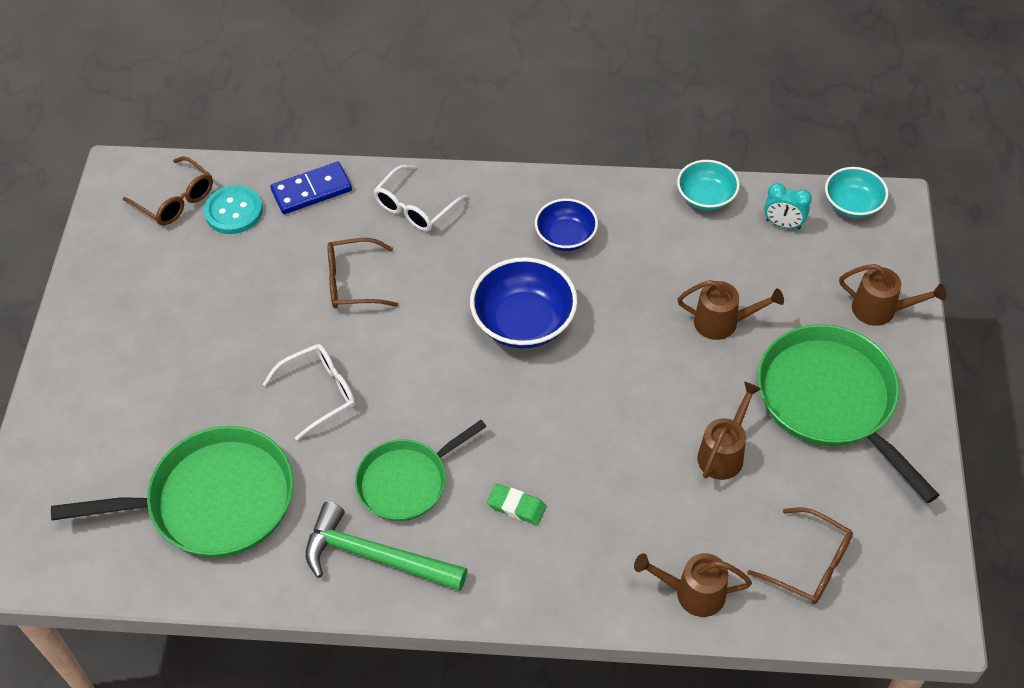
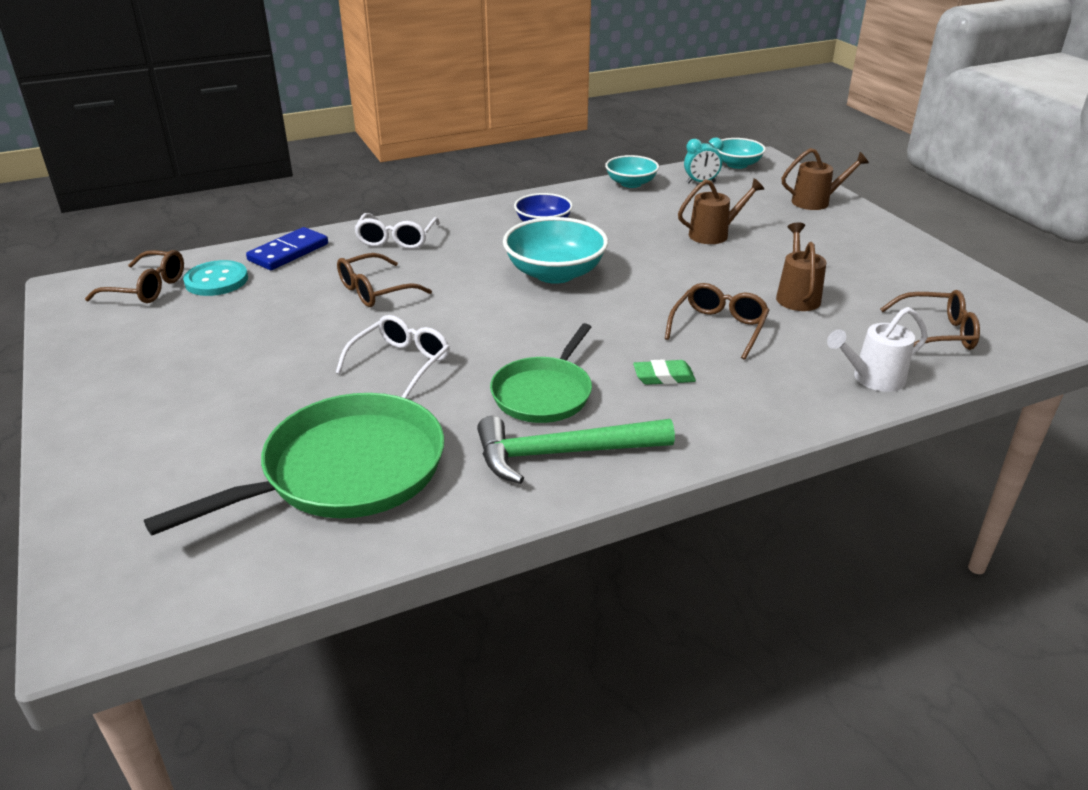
camera: 30 degrees left, 20 degrees down
(524, 322) = (555, 273): blue bowl -> turquoise bowl
(613, 465) = (719, 328): none -> brown glasses
(692, 593) = (872, 379): brown watering can -> white watering can
(830, 400) = (838, 249): green pan -> none

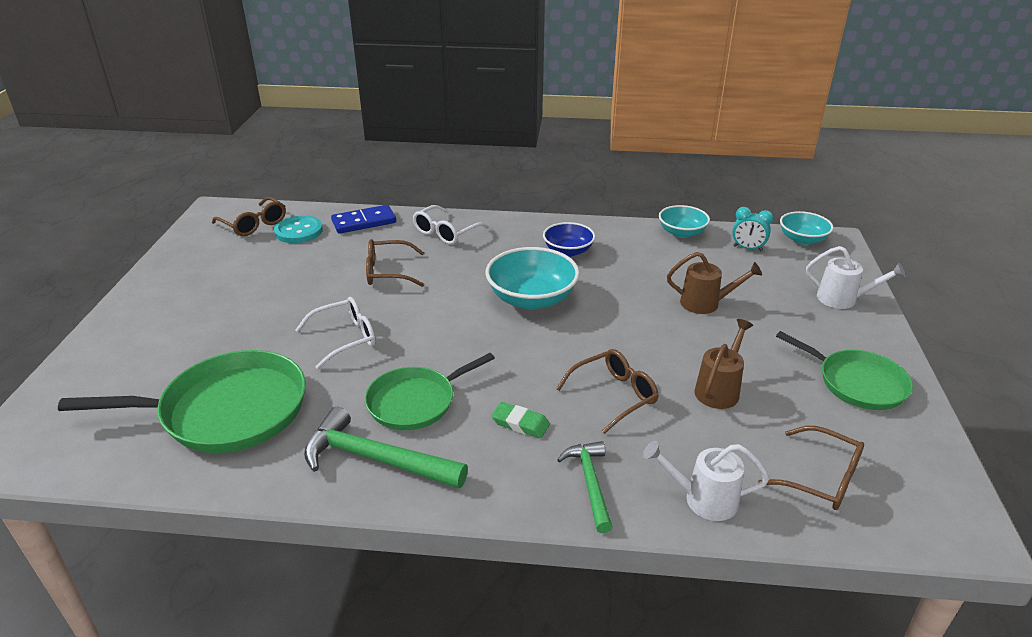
camera: 30 degrees right, 0 degrees up
(775, 400) = (590, 483): none -> green hammer
(816, 202) = (843, 299): brown watering can -> white watering can
(890, 259) = (857, 383): none -> green pan

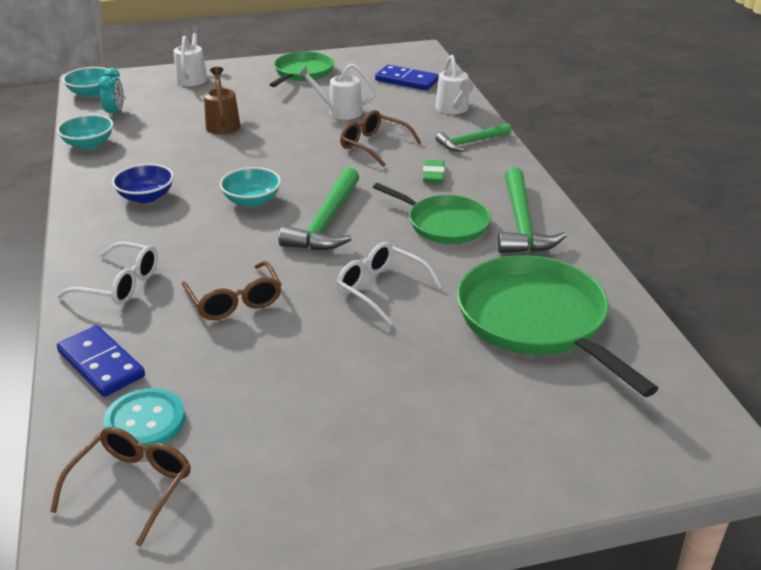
camera: 110 degrees left, 0 degrees up
(468, 331) = (326, 222): none -> green hammer
(531, 298) = (252, 200): turquoise bowl -> turquoise bowl, size x0.62
(719, 389) = (339, 111): brown watering can -> white watering can
(821, 478) = (406, 81): brown glasses -> blue domino

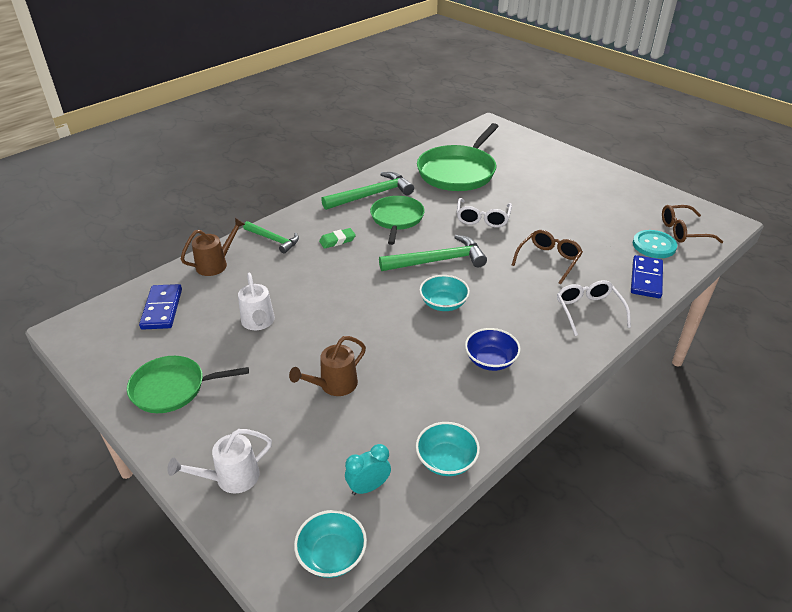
camera: 120 degrees left, 5 degrees up
(373, 145) = (312, 281): brown glasses -> none
(453, 109) = (216, 264): white watering can -> brown watering can

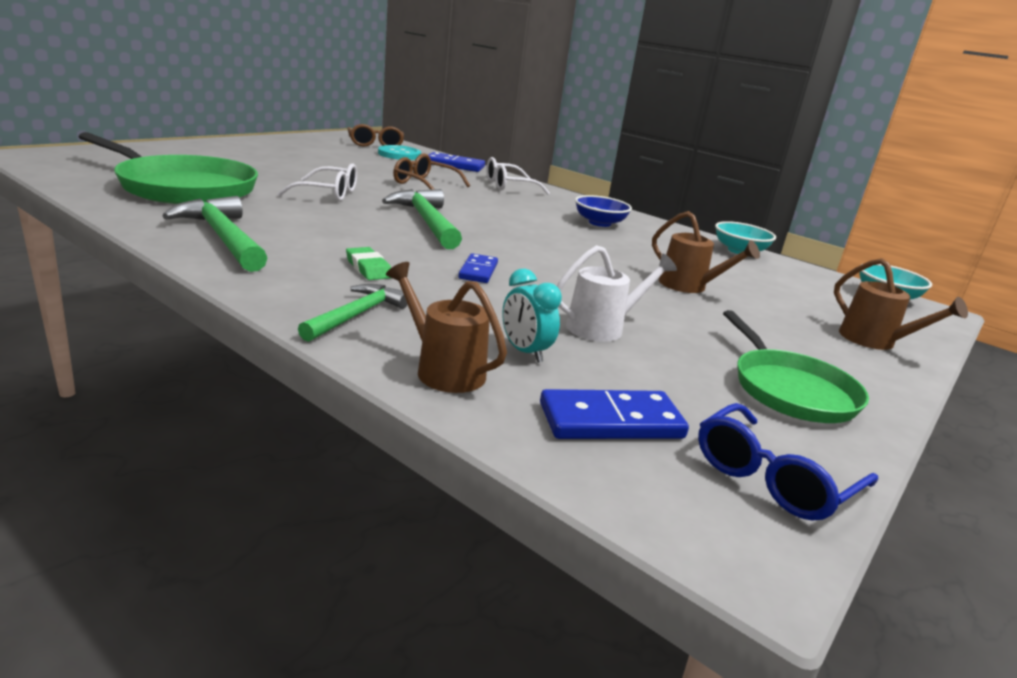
camera: 100 degrees left, 15 degrees down
(104, 350) = (772, 478): none -> blue glasses
(230, 478) = (875, 342): white watering can -> brown watering can
(342, 280) = (478, 271): none -> blue domino
(368, 487) = (802, 280): turquoise clock -> turquoise clock (525, 352)
(397, 219) = (311, 230): green pan -> none
(443, 303) = (515, 229): turquoise bowl -> none

